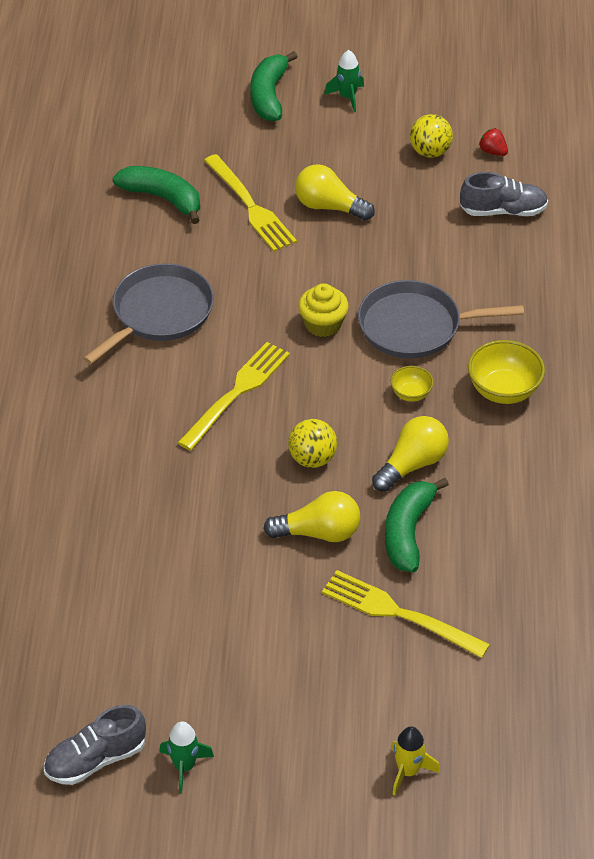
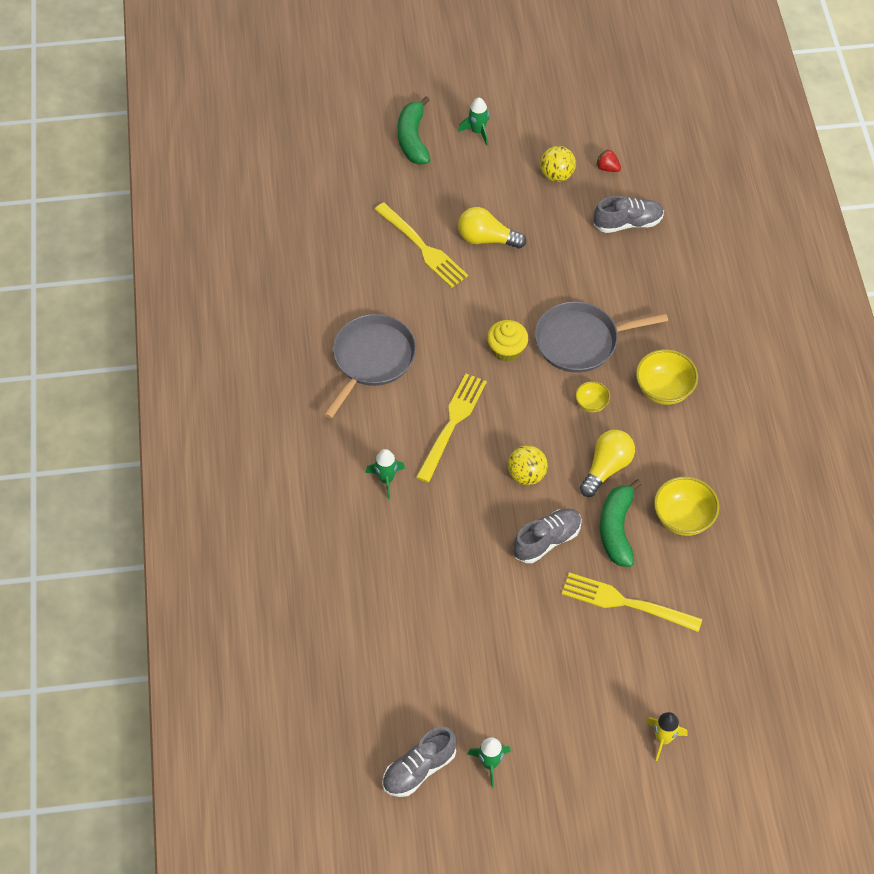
camera: 10 degrees left, 10 degrees up
(141, 441) = (386, 479): none -> green rocket
(163, 198) = (348, 250): green banana -> none
(318, 533) = (547, 541): yellow light bulb -> grey shoe
(493, 531) = (683, 518): none -> yellow bowl

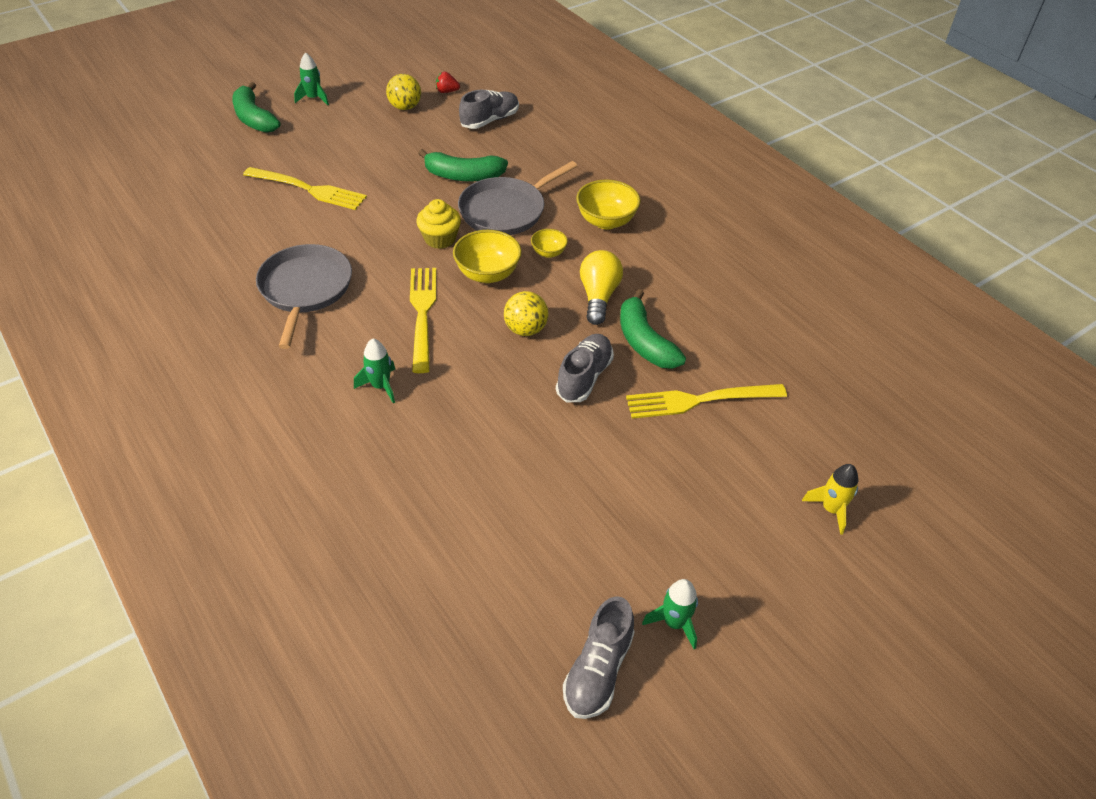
camera: 30 degrees left, 10 degrees down
(487, 239) = (368, 166): yellow light bulb -> none
(565, 284) = (463, 176): none -> green banana
(683, 518) = (698, 310): yellow bowl -> yellow bowl (487, 274)

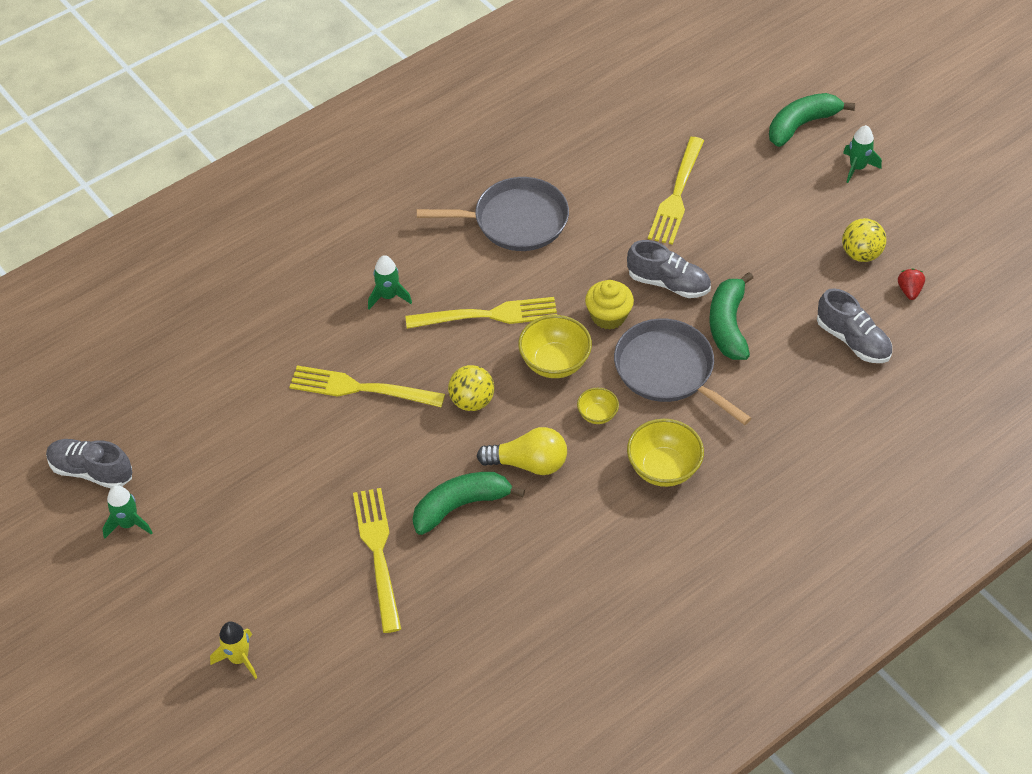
camera: 90 degrees right, 5 degrees up
(500, 410) = (361, 388): none -> yellow fork
(584, 377) = (406, 453): grey shoe -> grey shoe (668, 283)

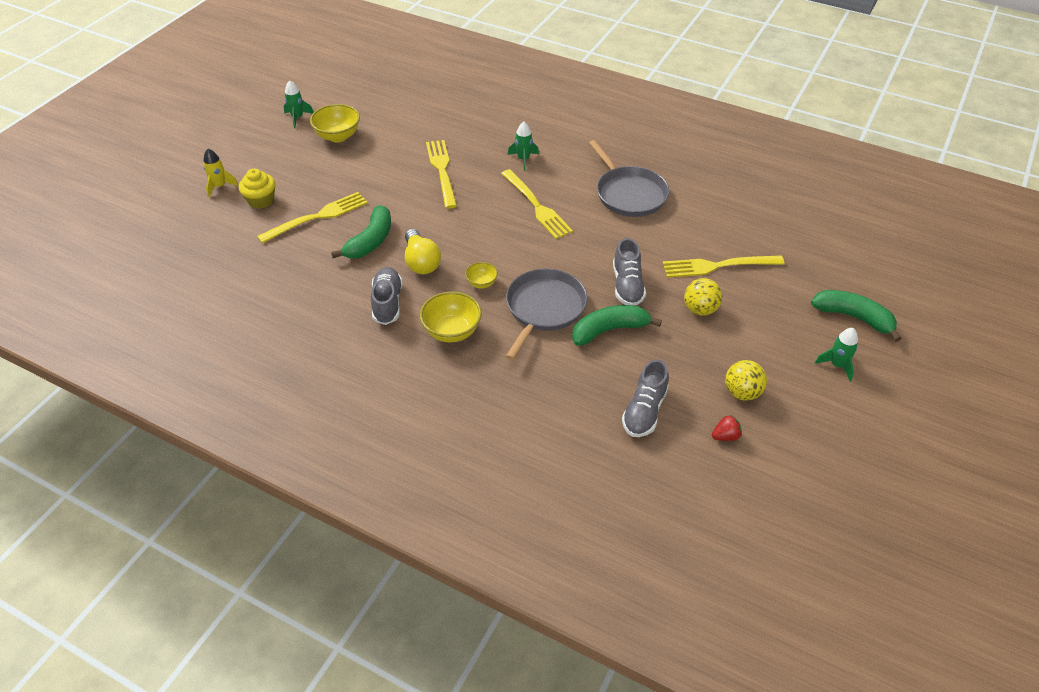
camera: 65 degrees right, 5 degrees down
(91, 471) = (328, 94): grey shoe -> grey shoe (387, 303)
(460, 506) = (370, 241): green banana -> green banana turned 75 degrees clockwise
(472, 401) = (459, 220): yellow ball -> yellow ball (700, 309)
(554, 363) = (515, 249): yellow bowl -> yellow bowl (338, 136)
(608, 316) = (574, 263): yellow cupcake -> yellow cupcake (261, 200)

